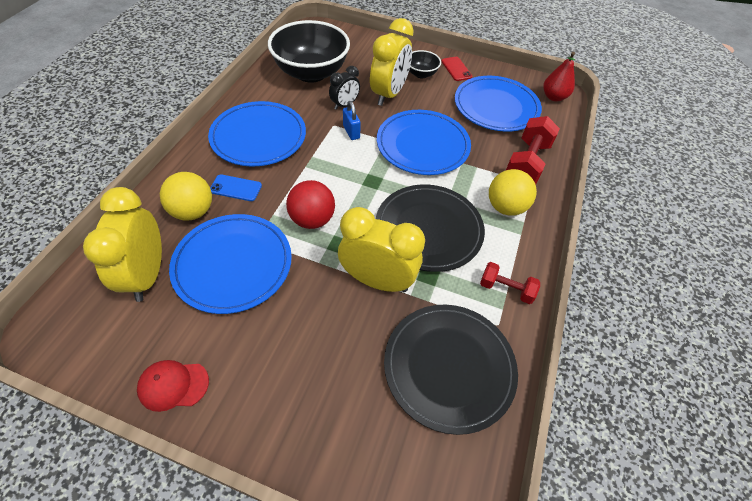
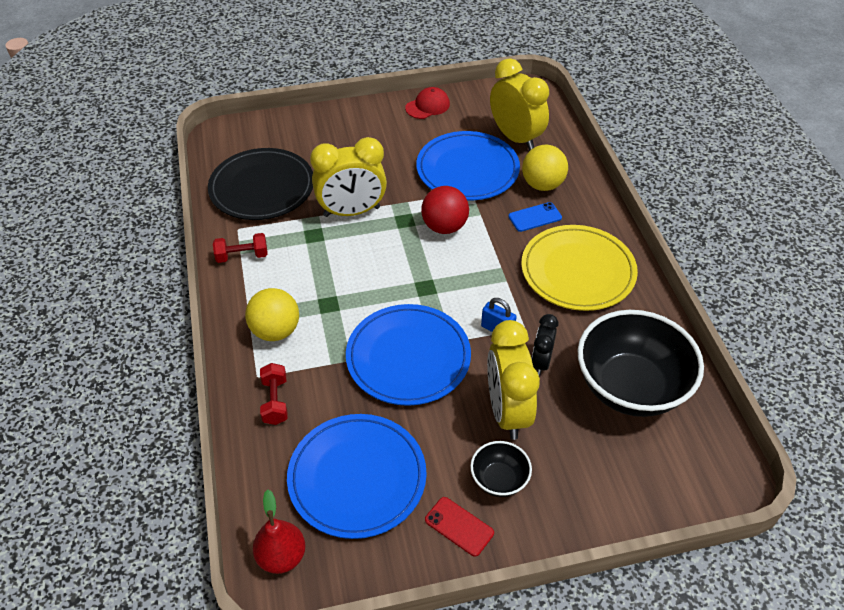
camera: 150 degrees right, 5 degrees down
(258, 137) = (578, 271): blue plate -> yellow plate
(428, 230) = (338, 270): black plate -> none
(526, 163) = (275, 401): red dumbbell -> red dumbbell, size x0.59

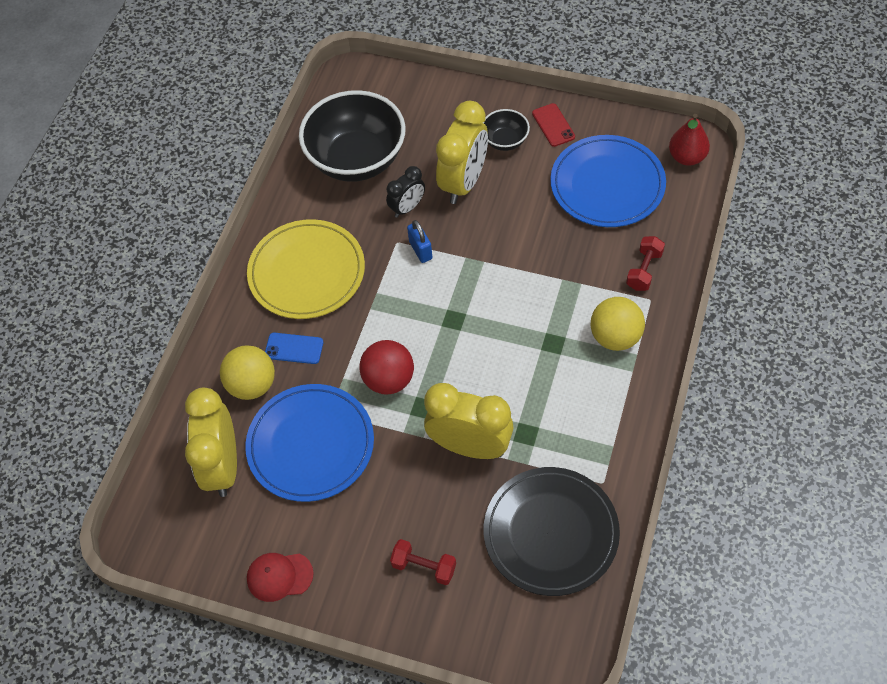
camera: 145 degrees left, 10 degrees up
(242, 256) = (612, 441): red dumbbell -> red dumbbell (424, 567)
(408, 357) = (512, 259): blue plate -> none

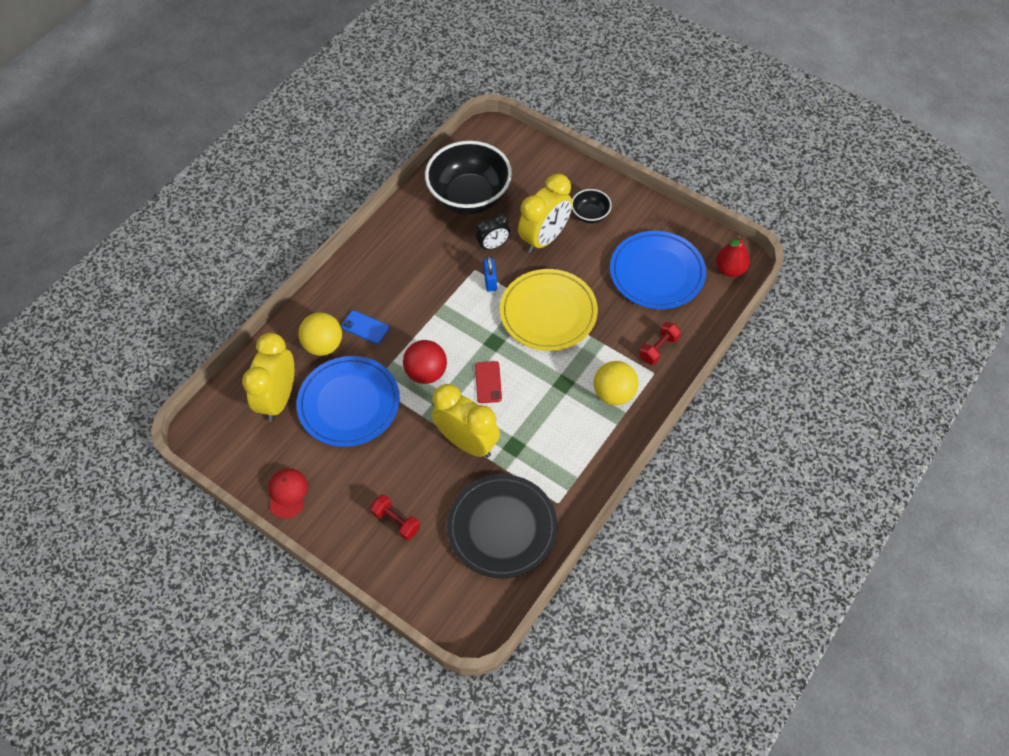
camera: 15 degrees right, 0 degrees up
(279, 576) = (288, 493): red cap -> red cap turned 75 degrees clockwise
(307, 272) = (397, 272): yellow plate -> yellow plate (548, 312)
(553, 125) = (633, 213): red phone -> red phone (488, 382)

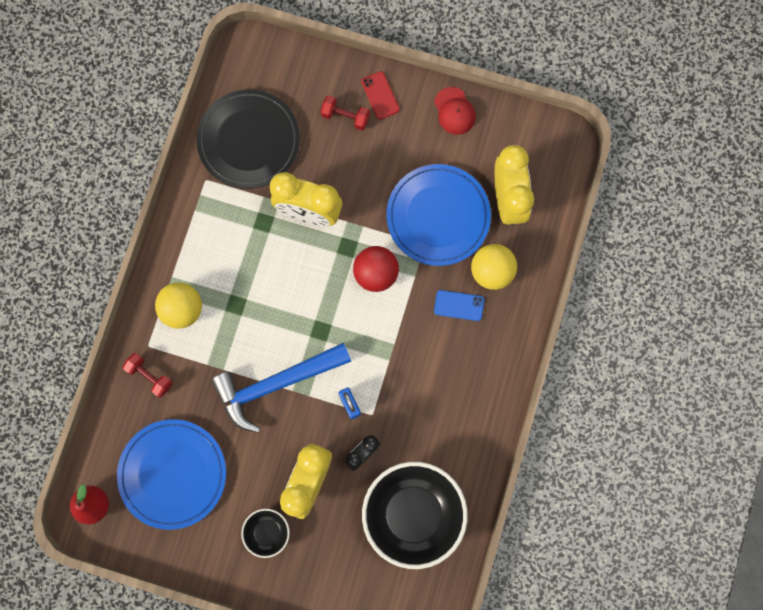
camera: 160 degrees right, 20 degrees up
(488, 382) = (311, 282): red phone -> red phone (380, 95)
(548, 312) = (275, 384): yellow plate -> blue hammer
(658, 349) = (150, 376): red dumbbell -> red dumbbell turned 75 degrees counterclockwise

